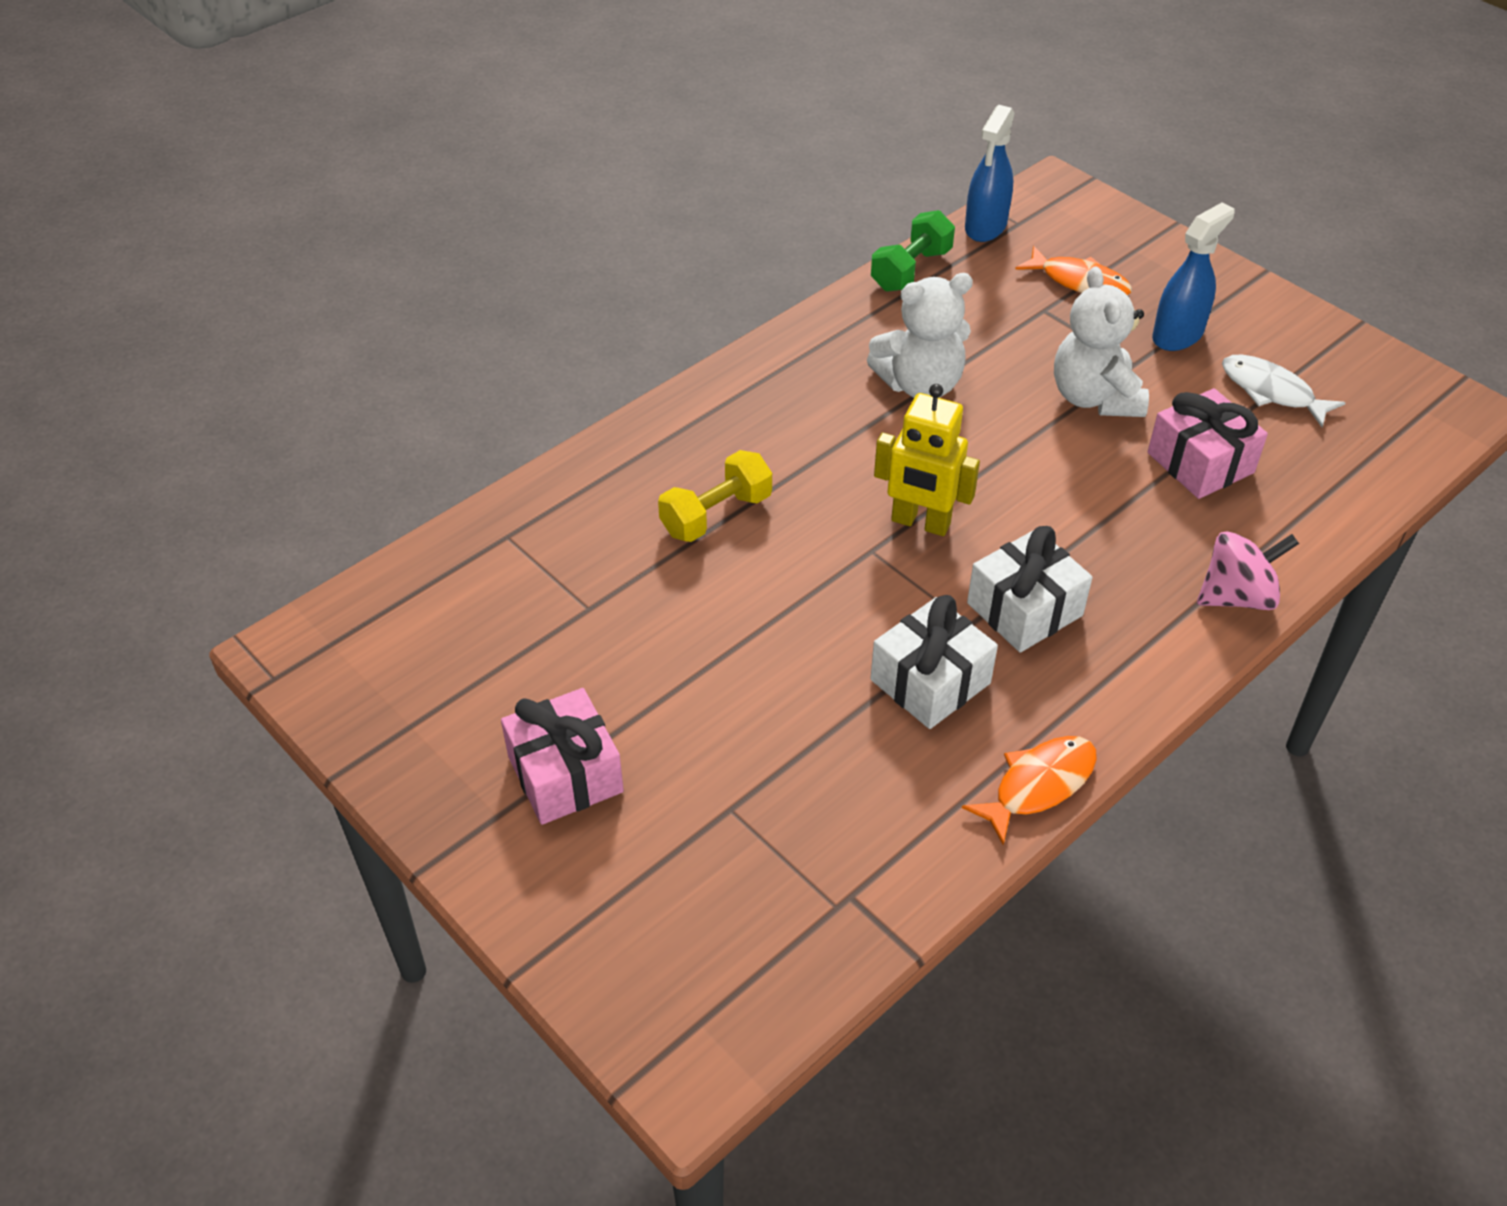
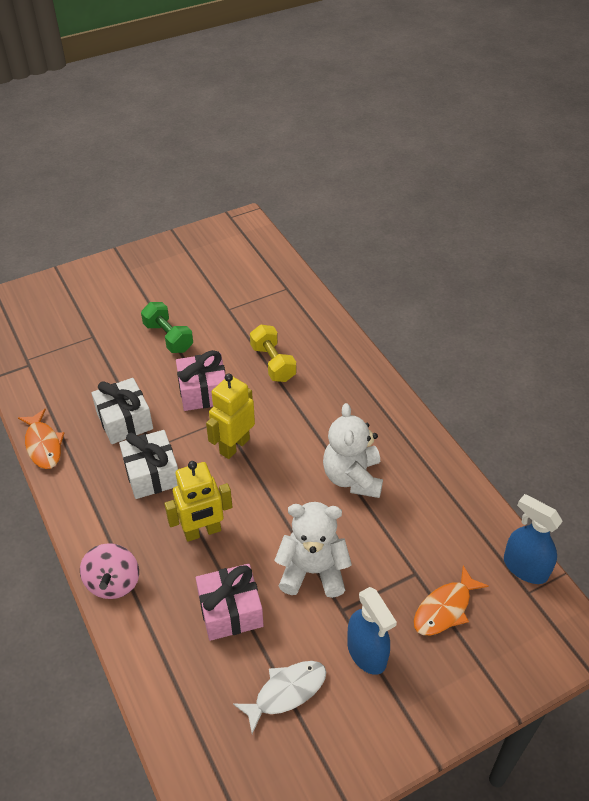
camera: 105 degrees right, 0 degrees up
(565, 774) = (138, 290): pink gift -> pink gift (203, 392)
(911, 270) = (476, 505): green dumbbell -> green dumbbell (168, 337)
(1096, 521) = (202, 531): none -> yellow robot

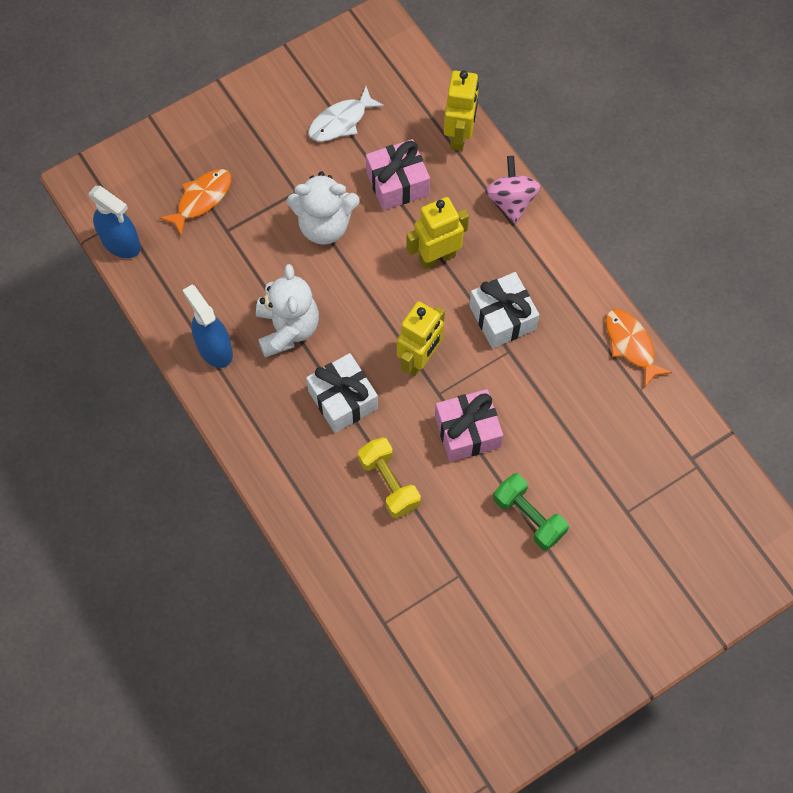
camera: 175 degrees right, 20 degrees up
(124, 421) = (550, 383): white gift -> white gift (343, 399)
(151, 663) = (459, 136): none -> yellow robot
(367, 653) = (273, 156): blue spray bottle -> blue spray bottle (214, 348)

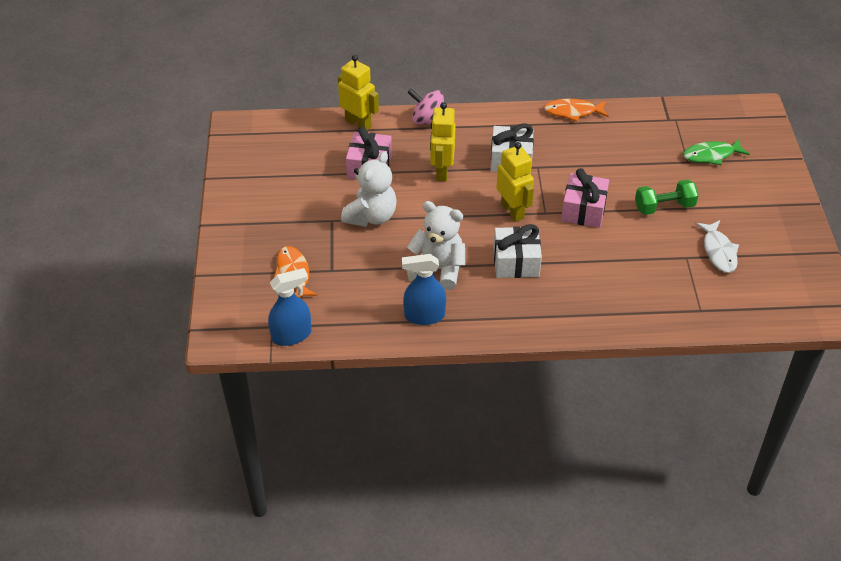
camera: 60 degrees left, 20 degrees down
(341, 121) = (296, 175): white fish -> white fish (718, 251)
(389, 483) = (596, 264): yellow dumbbell -> none
(656, 534) = (711, 155): none -> green fish

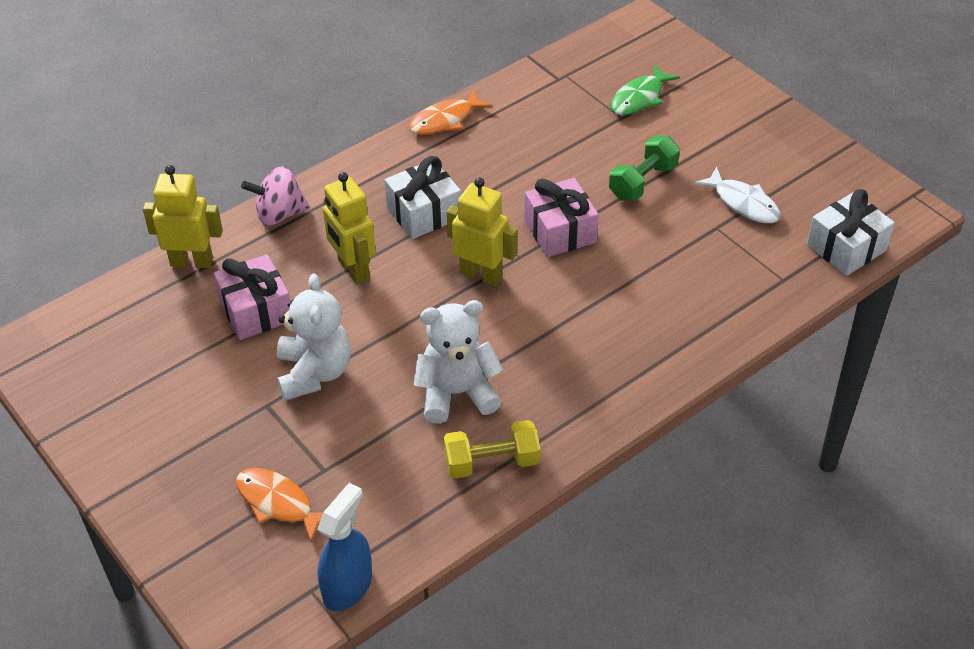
camera: 35 degrees left, 0 degrees up
(424, 316) = (491, 462): blue spray bottle -> yellow dumbbell
(516, 262) = (540, 334): white gift -> white gift (846, 247)

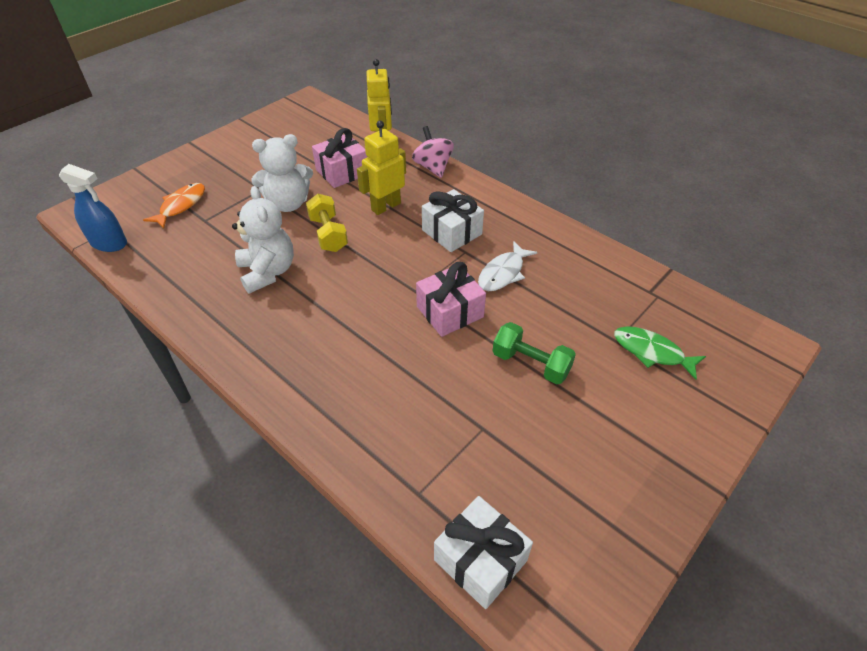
camera: 80 degrees right, 0 degrees up
(445, 120) = (562, 230): orange fish -> none
(481, 274) = (391, 270): yellow robot -> none
(491, 462) = (201, 298): yellow dumbbell -> yellow dumbbell (328, 234)
(743, 203) = (525, 450): white fish -> white fish (503, 273)

